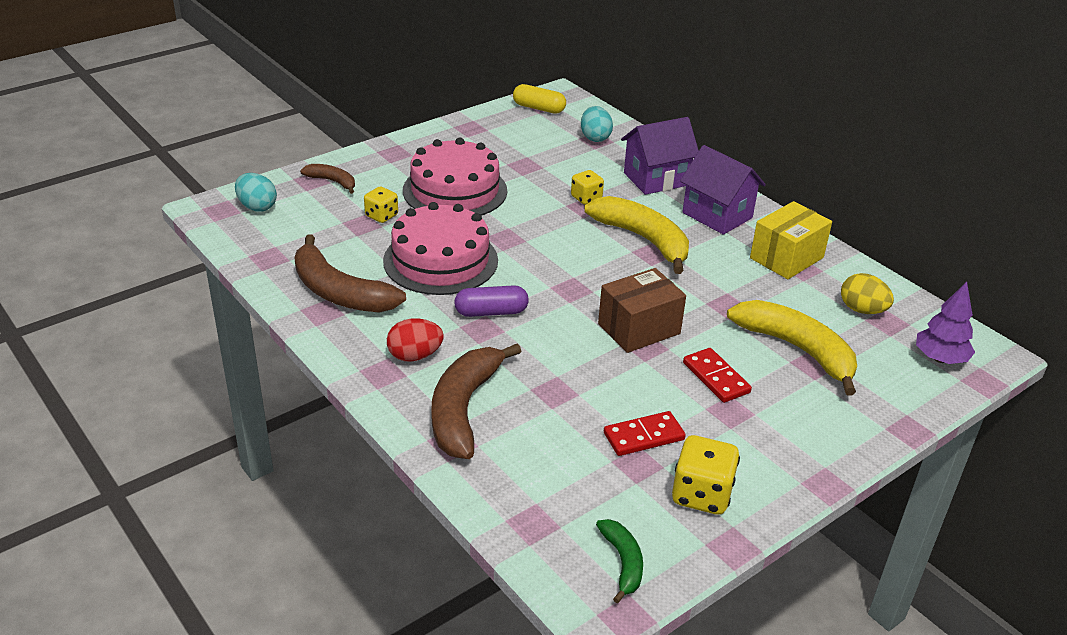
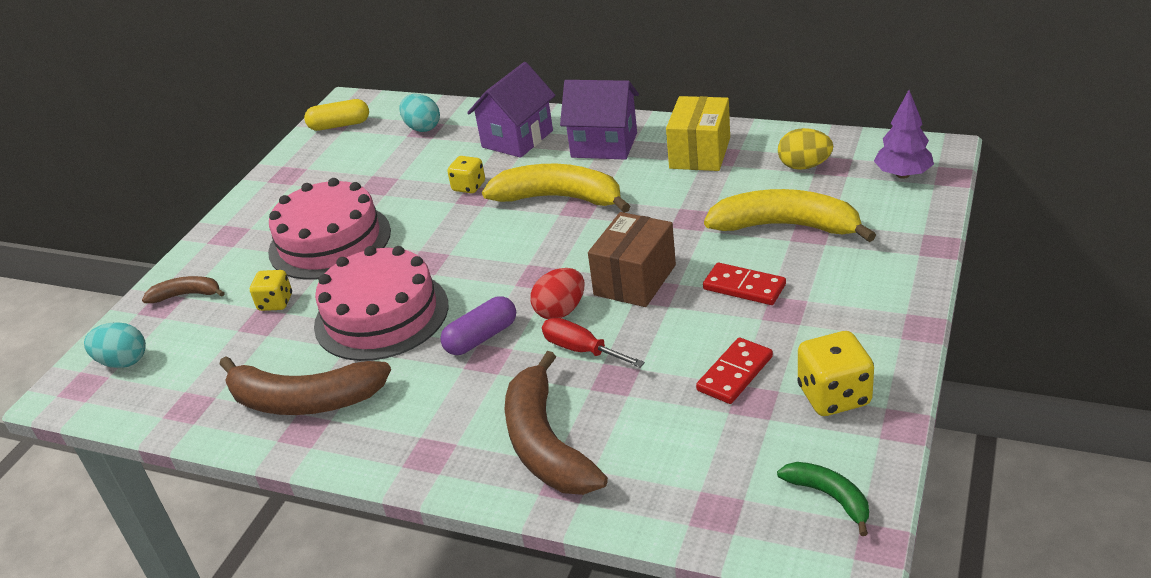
camera: 25 degrees left, 0 degrees up
(415, 356) = (446, 420): red egg -> red egg (560, 311)
(551, 358) = (581, 350): none -> red screwdriver

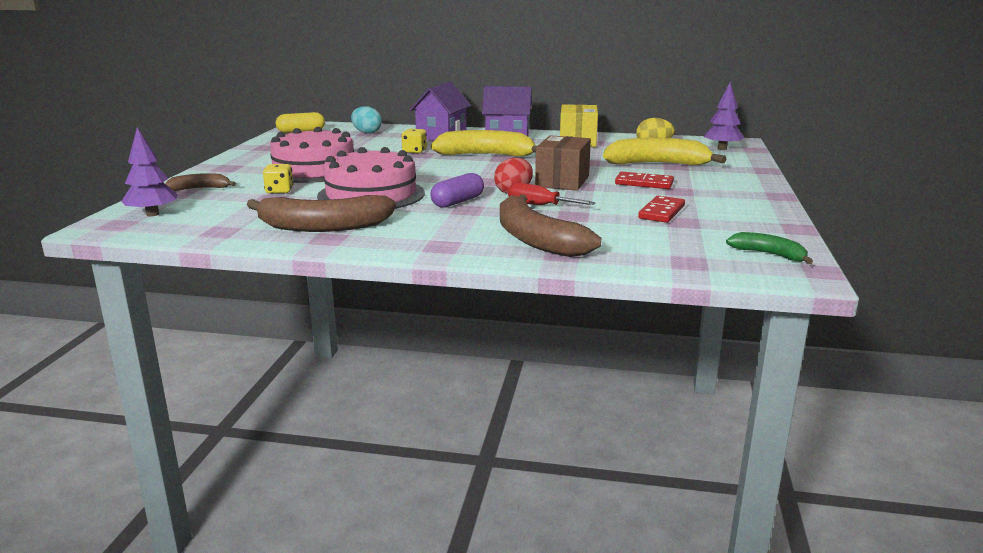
camera: 15 degrees left, 15 degrees down
(123, 362) = (152, 214): turquoise egg -> purple tree
(834, 396) = (740, 219): yellow dice -> none

